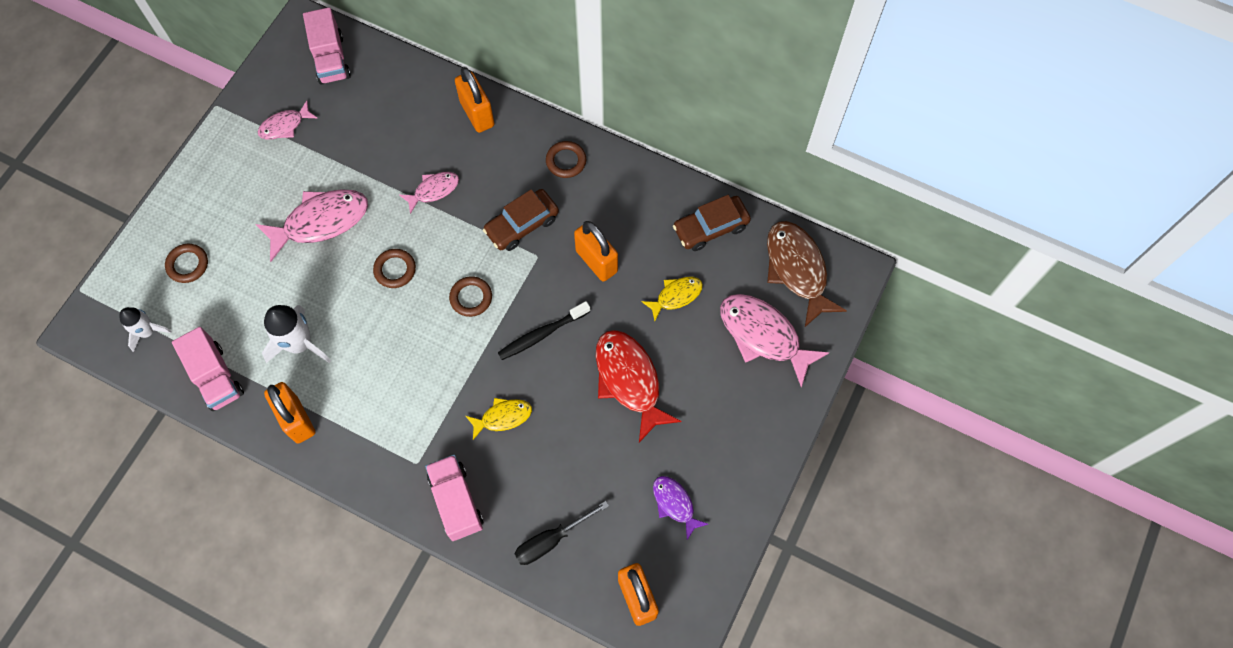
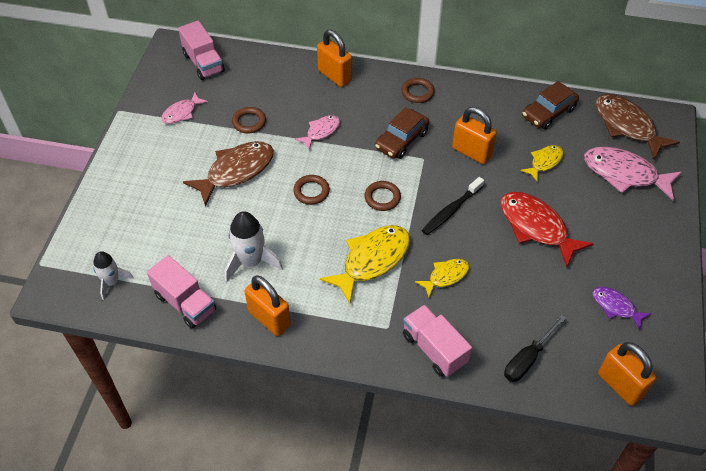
camera: 15 degrees left, 15 degrees down
(188, 264) = (132, 225): brown ring -> brown ring (249, 122)
(321, 222) = (236, 171): pink fish -> brown fish
(430, 376) = (372, 260): none -> yellow fish

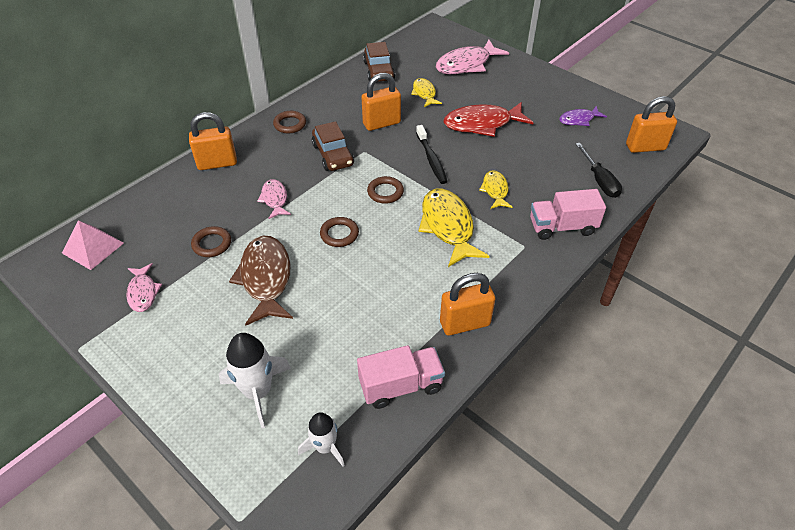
camera: 60 degrees left, 5 degrees down
(203, 63) = (93, 248): pink truck -> pink pyramid
(250, 262) = (388, 311): white rocket -> white rocket (258, 392)
(627, 126) = (425, 44): brown fish -> none

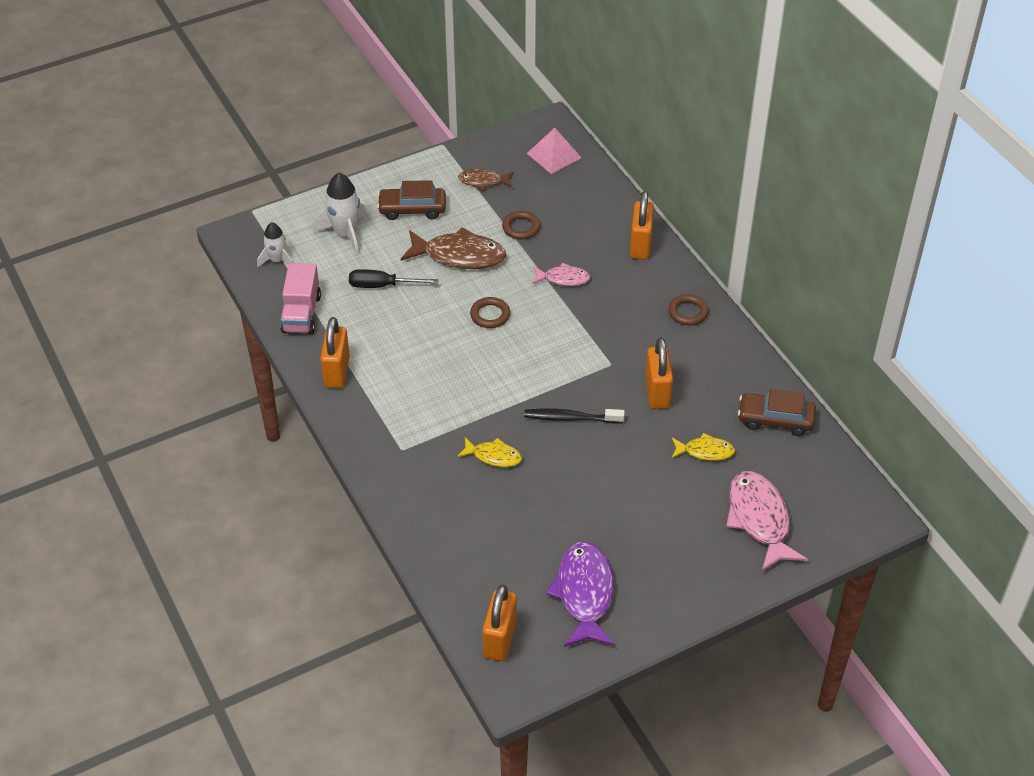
camera: 110 degrees right, 0 degrees up
(143, 292) = (483, 181): pink fish -> brown fish
(333, 155) = (615, 337): brown car -> brown car (412, 209)
(385, 192) = (534, 364): brown ring -> none
(448, 226) = (459, 398): yellow fish -> none
(482, 124) = (617, 488): red fish -> none
(562, 227) = (411, 491): pink truck -> none
(578, 120) = (584, 593): purple fish -> purple fish, size x1.80
(599, 180) = (463, 560): black screwdriver -> black screwdriver (382, 286)

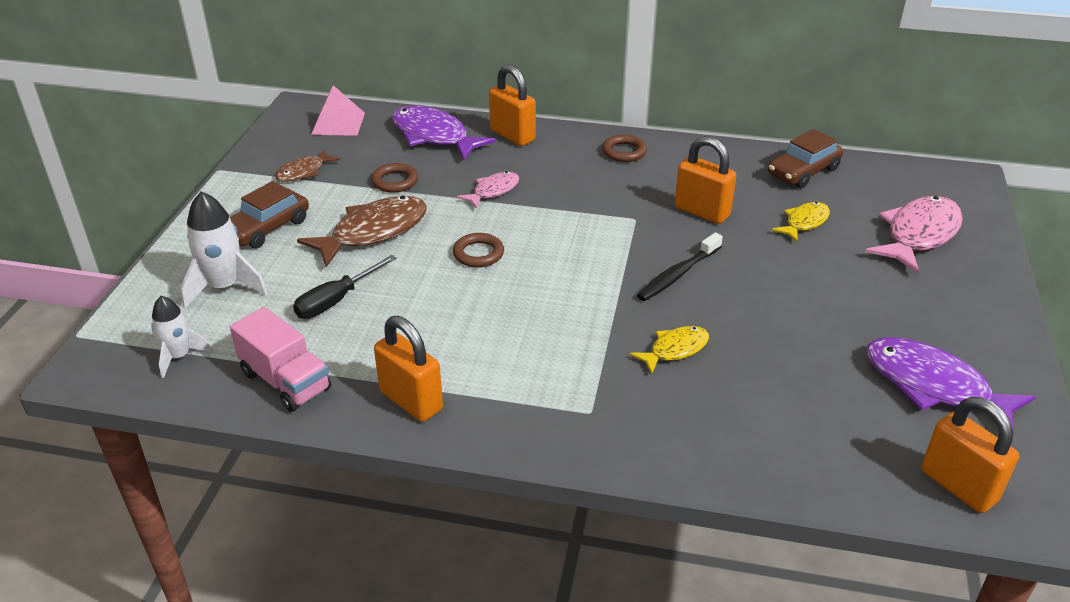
camera: 50 degrees left, 10 degrees down
(593, 209) = (434, 136): none -> purple fish
(759, 519) = (918, 235): pink fish -> pink fish turned 105 degrees clockwise

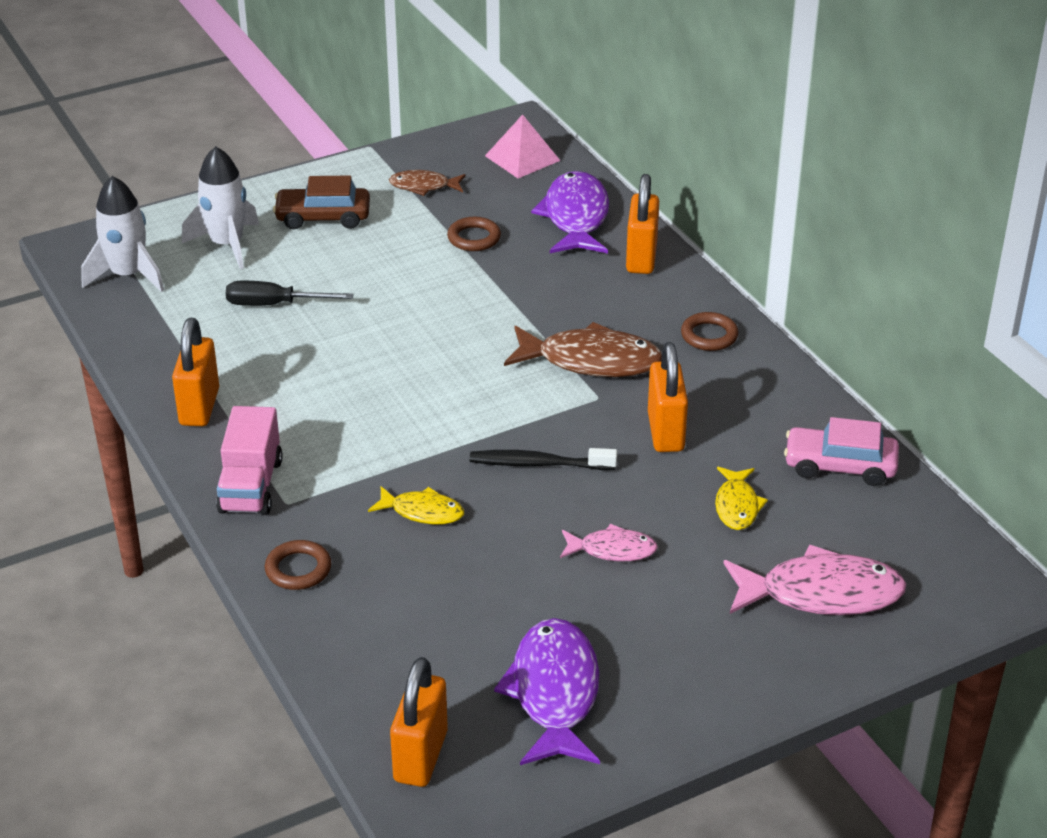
camera: 50 degrees right, 0 degrees up
(179, 356) = (128, 275): white rocket -> white rocket, size x1.57
(286, 381) = (156, 337): pink truck -> pink truck (251, 486)
(373, 232) = (385, 270): brown fish -> brown fish (591, 361)
(478, 254) = (425, 339): brown ring -> brown ring (298, 569)
(493, 191) = (532, 296): pink fish -> pink fish (612, 550)
(803, 172) = (840, 466): brown car -> pink car
(804, 222) = (737, 506): yellow fish -> yellow fish turned 90 degrees clockwise

